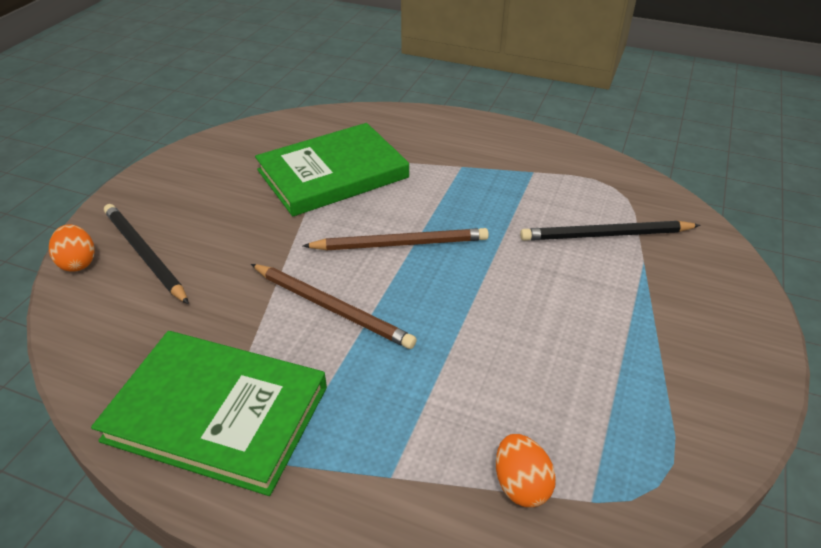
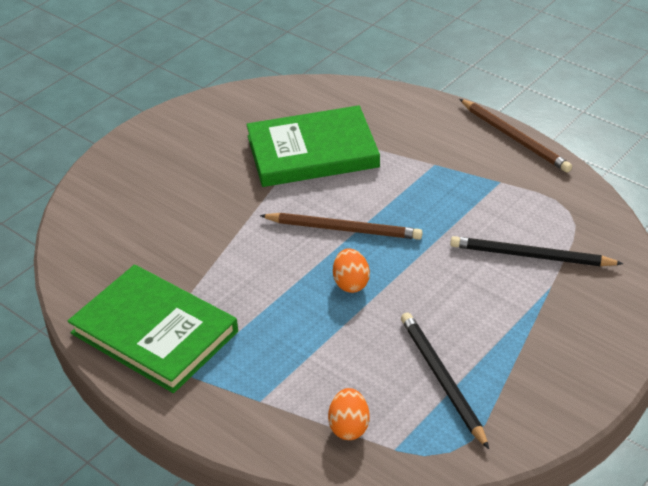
camera: 20 degrees right, 0 degrees up
(78, 263) = (81, 196): orange egg -> orange egg (351, 283)
(144, 254) = (133, 199): black pencil -> black pencil (442, 379)
(332, 308) = (265, 272): brown pencil -> brown pencil (515, 138)

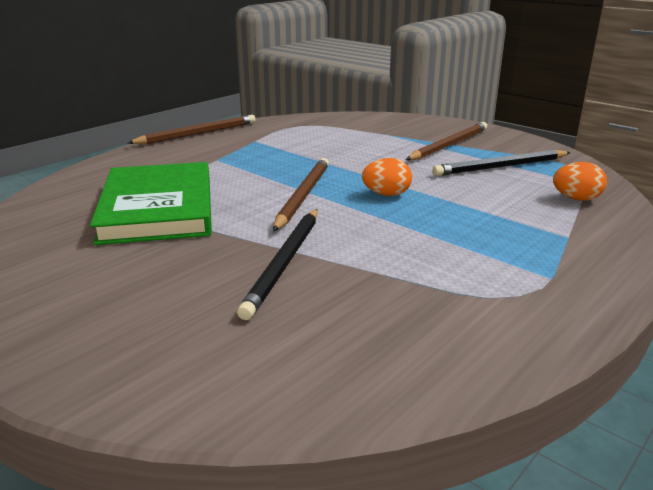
camera: 90 degrees left, 15 degrees down
(154, 332) = (489, 303): green book -> none
(516, 341) = (449, 145): none -> brown pencil
(531, 256) = (352, 137): black pencil -> black pencil (285, 263)

